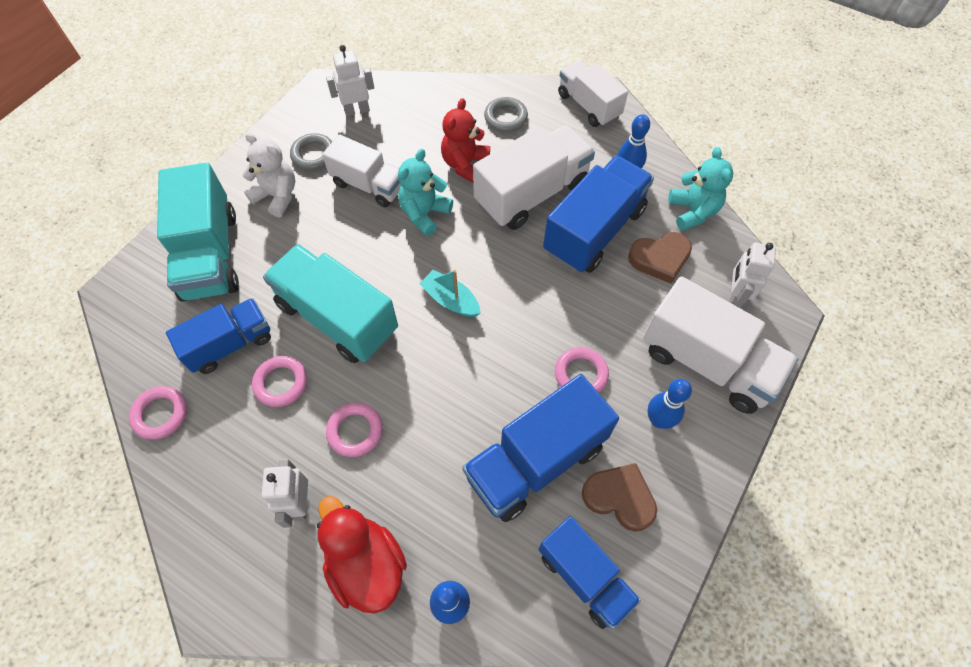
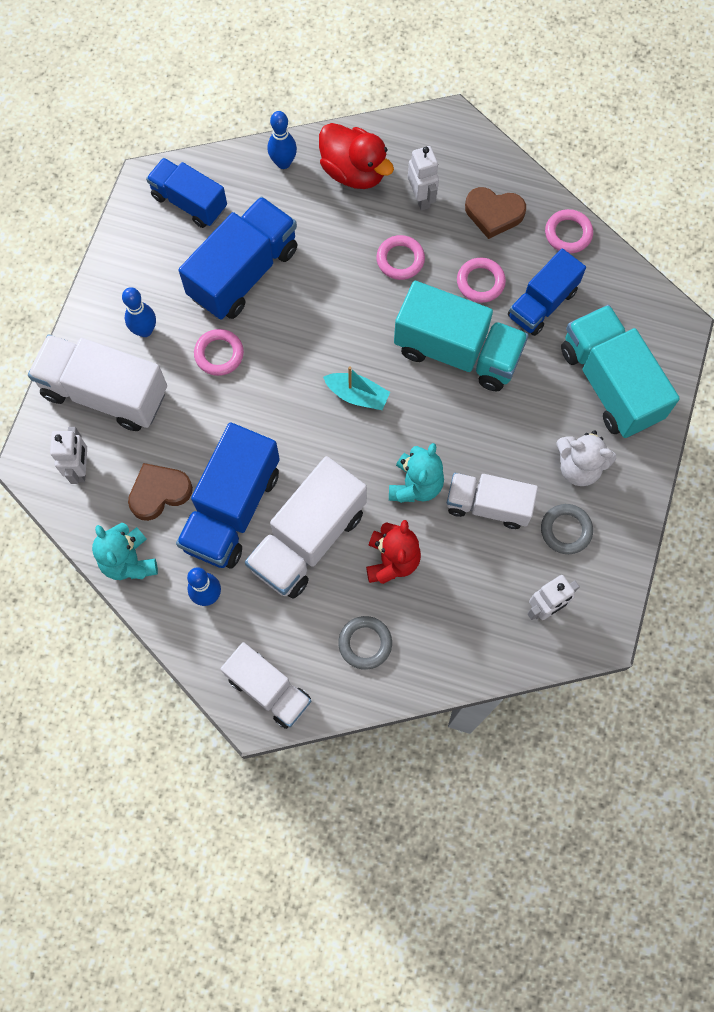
camera: 165 degrees right, 10 degrees up
(619, 497) = (170, 262): brown heart -> brown heart (493, 214)

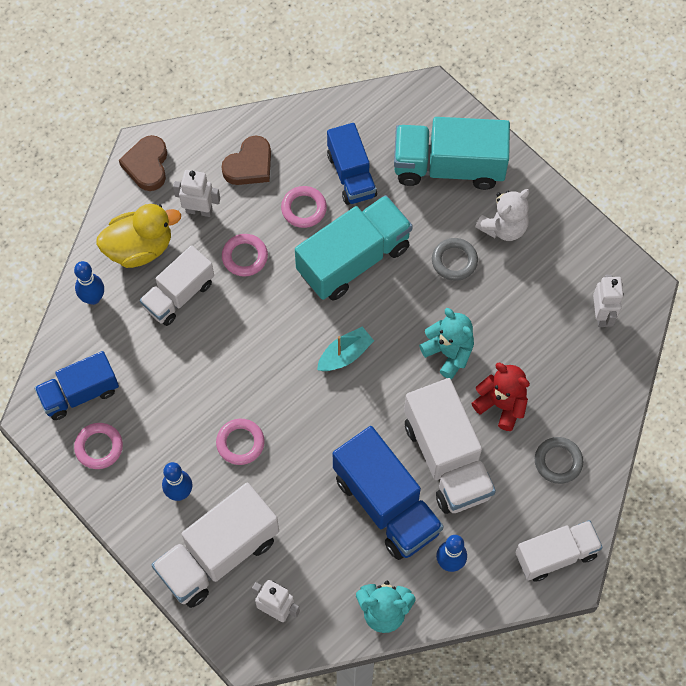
camera: 60 degrees left, 5 degrees down
(159, 492) = (337, 555): brown heart -> brown heart (147, 165)
(243, 273) = (177, 384): blue truck -> none
(354, 172) = (139, 248): red duck -> yellow duck
(488, 505) = (497, 309): white truck -> white truck (179, 295)
(566, 530) = (549, 265): grey ring -> grey ring (454, 261)
(568, 233) = (303, 122): pink ring -> pink ring (99, 447)

